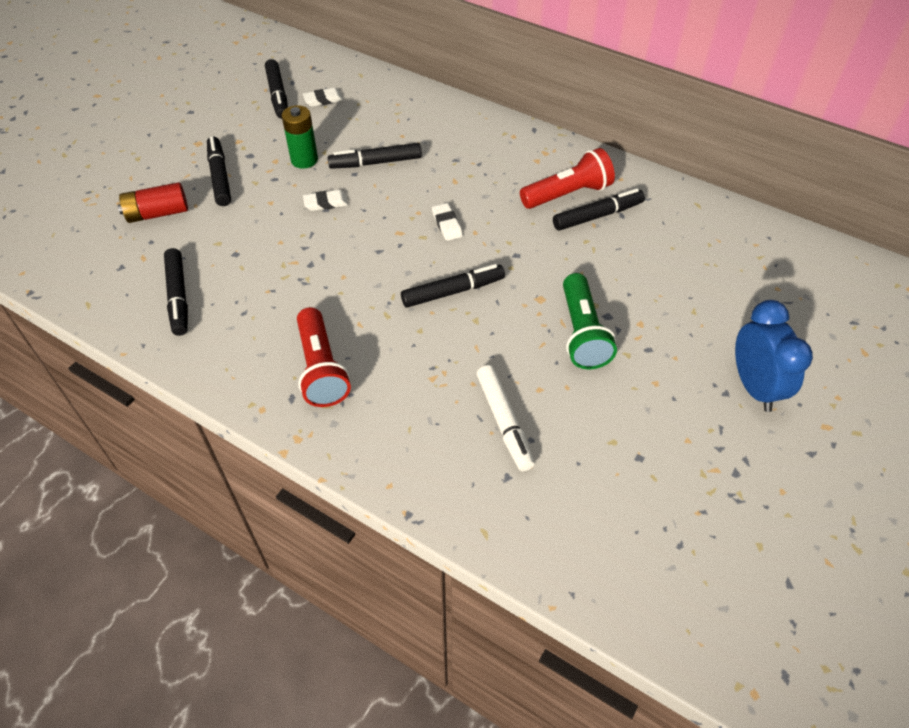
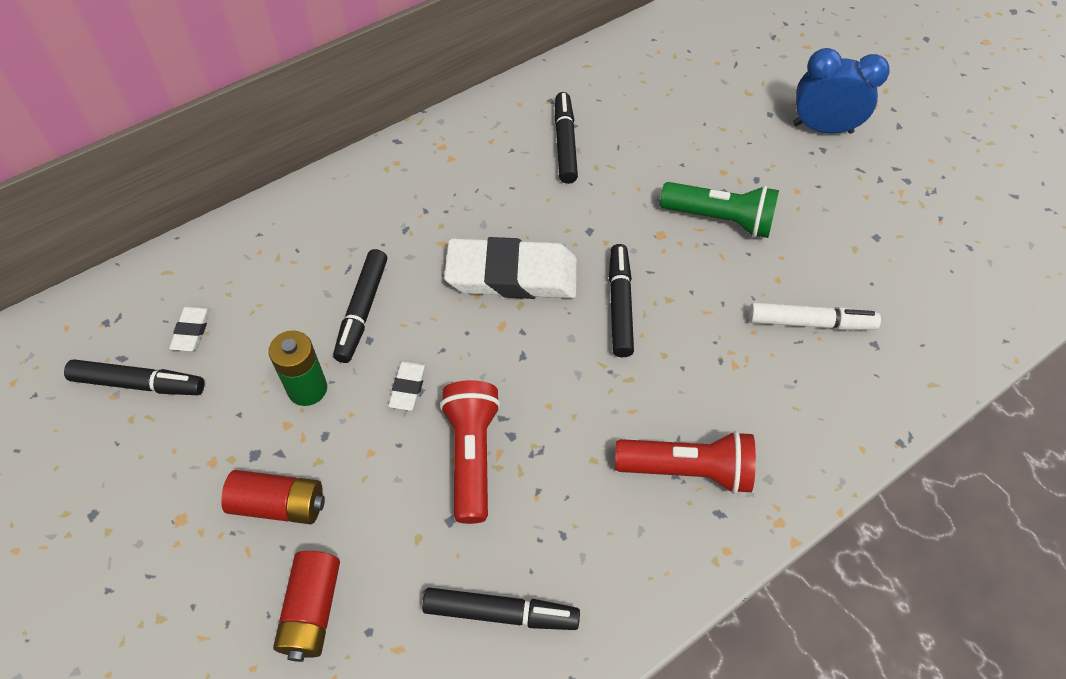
camera: 70 degrees left, 5 degrees up
(220, 176) = (279, 505): black marker -> red battery
(447, 224) = (512, 275): white eraser -> white eraser, size x2.37
(567, 194) = (519, 154): red flashlight -> red flashlight (471, 455)

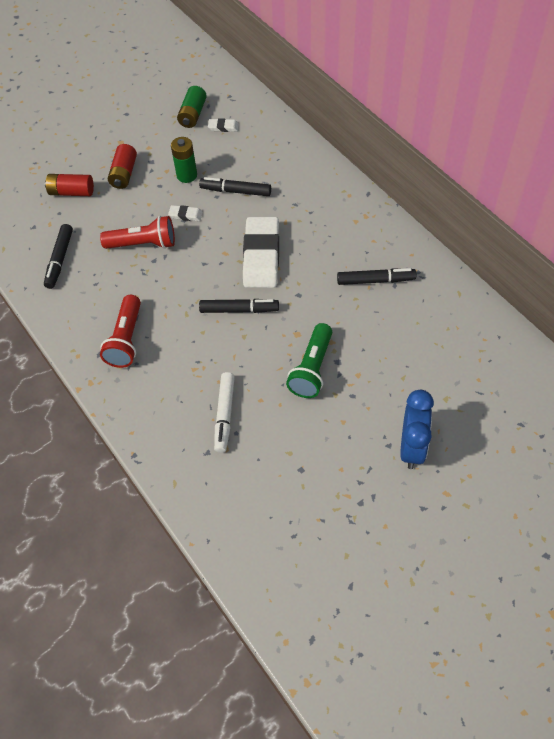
camera: 95 degrees right, 0 degrees up
(139, 384) = (192, 114): black marker -> green battery

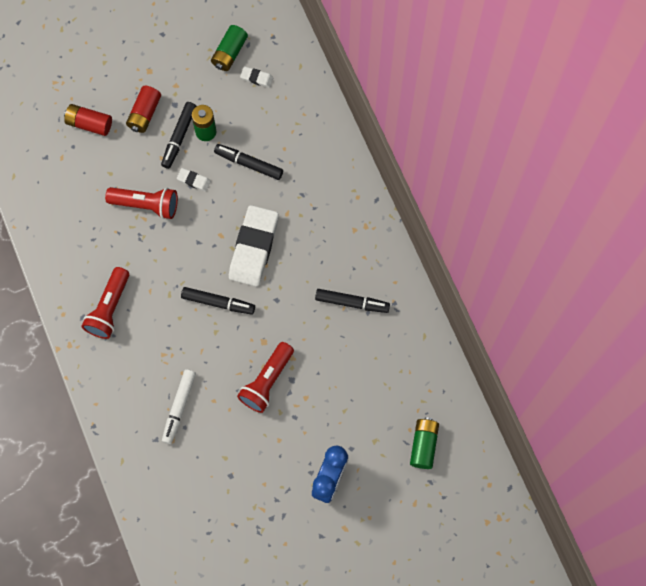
camera: 10 degrees right, 15 degrees up
(59, 260) = (64, 203): black marker -> black marker (179, 137)
(312, 369) = (267, 381): green flashlight -> red flashlight
(499, 390) = (423, 445): none -> green battery

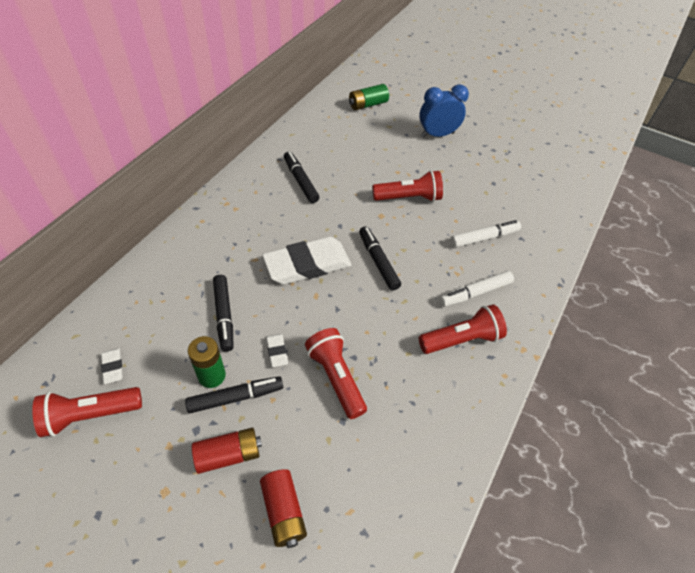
camera: 130 degrees left, 20 degrees down
(136, 352) = (475, 293): none -> white marker
(229, 53) = (90, 415): green battery -> red flashlight

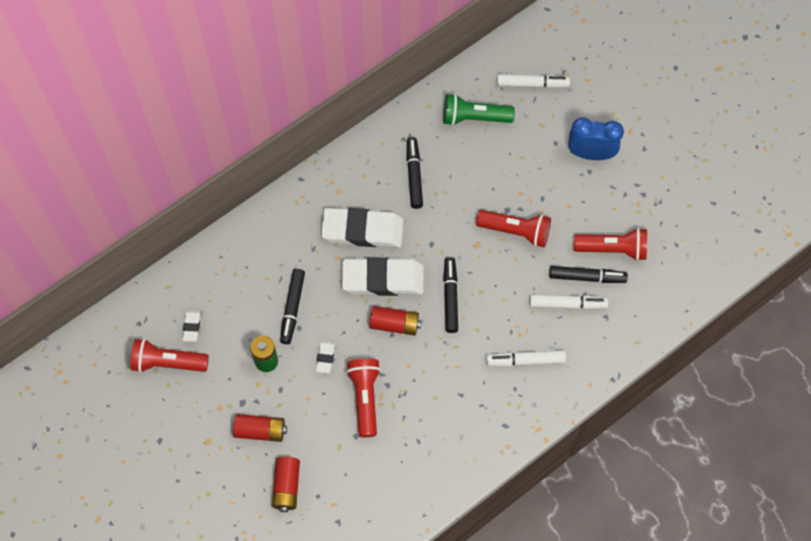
camera: 25 degrees right, 15 degrees up
(236, 398) = (279, 387): black marker -> black marker (587, 277)
(271, 231) = (362, 230): none -> white eraser
(333, 133) = (474, 117): none -> green flashlight
(336, 299) = (395, 324): none -> red battery
(367, 104) = (532, 84): green battery -> white marker
(461, 339) = (488, 401): red flashlight -> red flashlight (612, 249)

